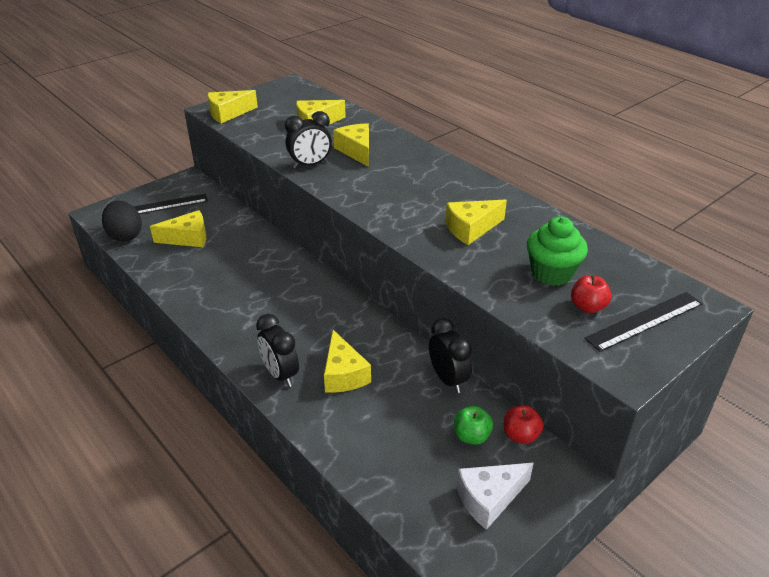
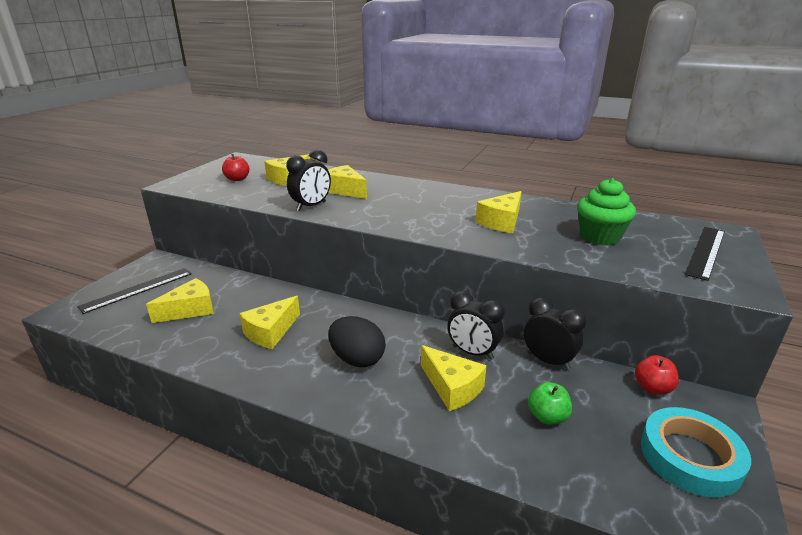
camera: 25 degrees left, 10 degrees down
(125, 235) = (111, 324): black egg -> black egg (357, 359)
(228, 113) = (193, 185): yellow cheese -> yellow cheese (271, 332)
(280, 374) = (389, 409): black clock -> black clock (472, 352)
(471, 436) = (616, 403): green apple -> green apple (547, 416)
(489, 499) = (690, 456): white cheese -> turquoise tape
(587, 307) = (656, 253): red apple -> red apple (237, 179)

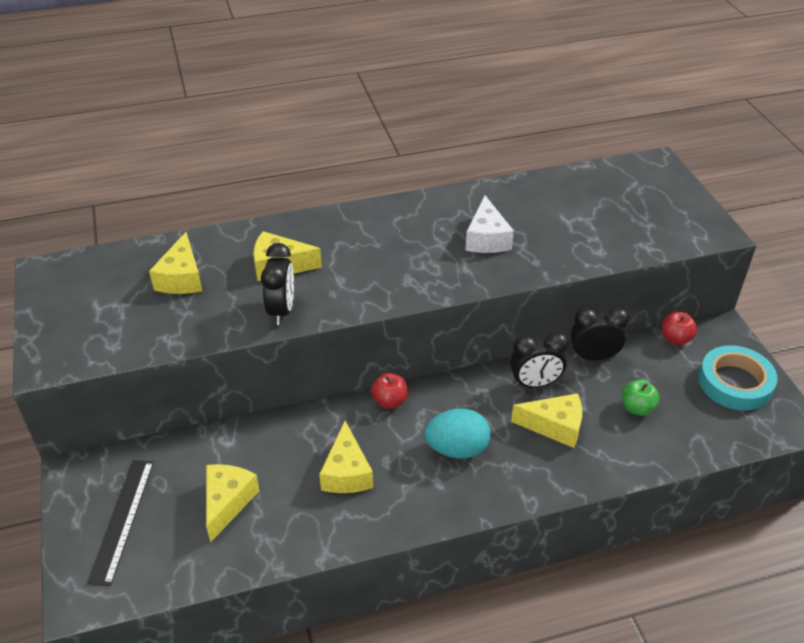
camera: 40 degrees left, 15 degrees up
(237, 179) = (119, 310): red apple -> red apple (389, 401)
(357, 359) = (457, 449): black egg -> turquoise egg
(501, 222) = (486, 238): yellow cheese -> white cheese
(600, 237) = (579, 218): green cupcake -> none
(706, 251) = (662, 198): black ruler -> none

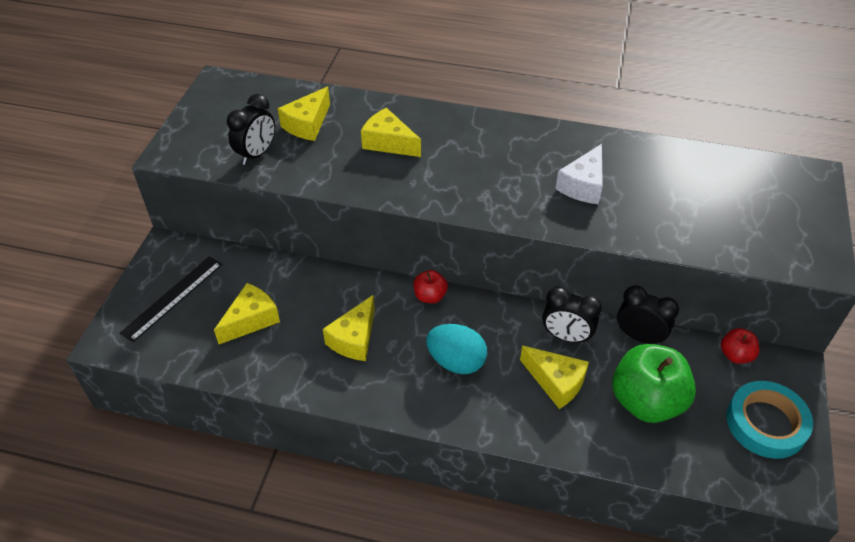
camera: 30 degrees right, 5 degrees up
(281, 310) = (362, 180): black clock -> black clock (257, 154)
(637, 408) = (646, 401): green apple -> green apple, size x2.06

